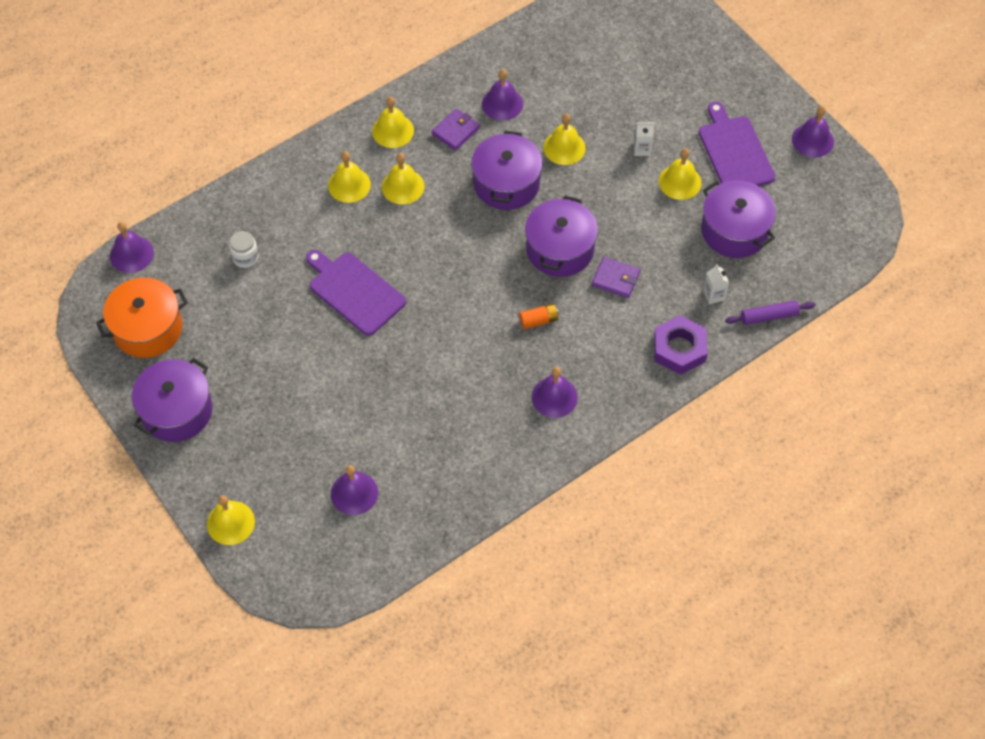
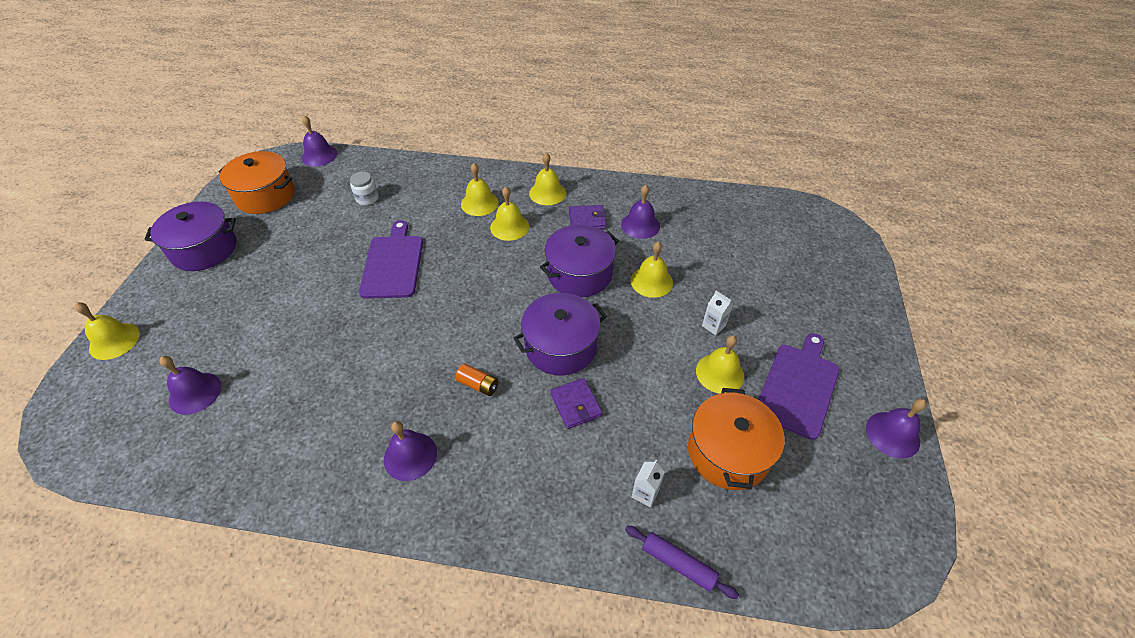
camera: 45 degrees right, 10 degrees down
(679, 349) = (558, 514): purple nut -> none
(734, 230) = (728, 452): purple pot -> orange pot

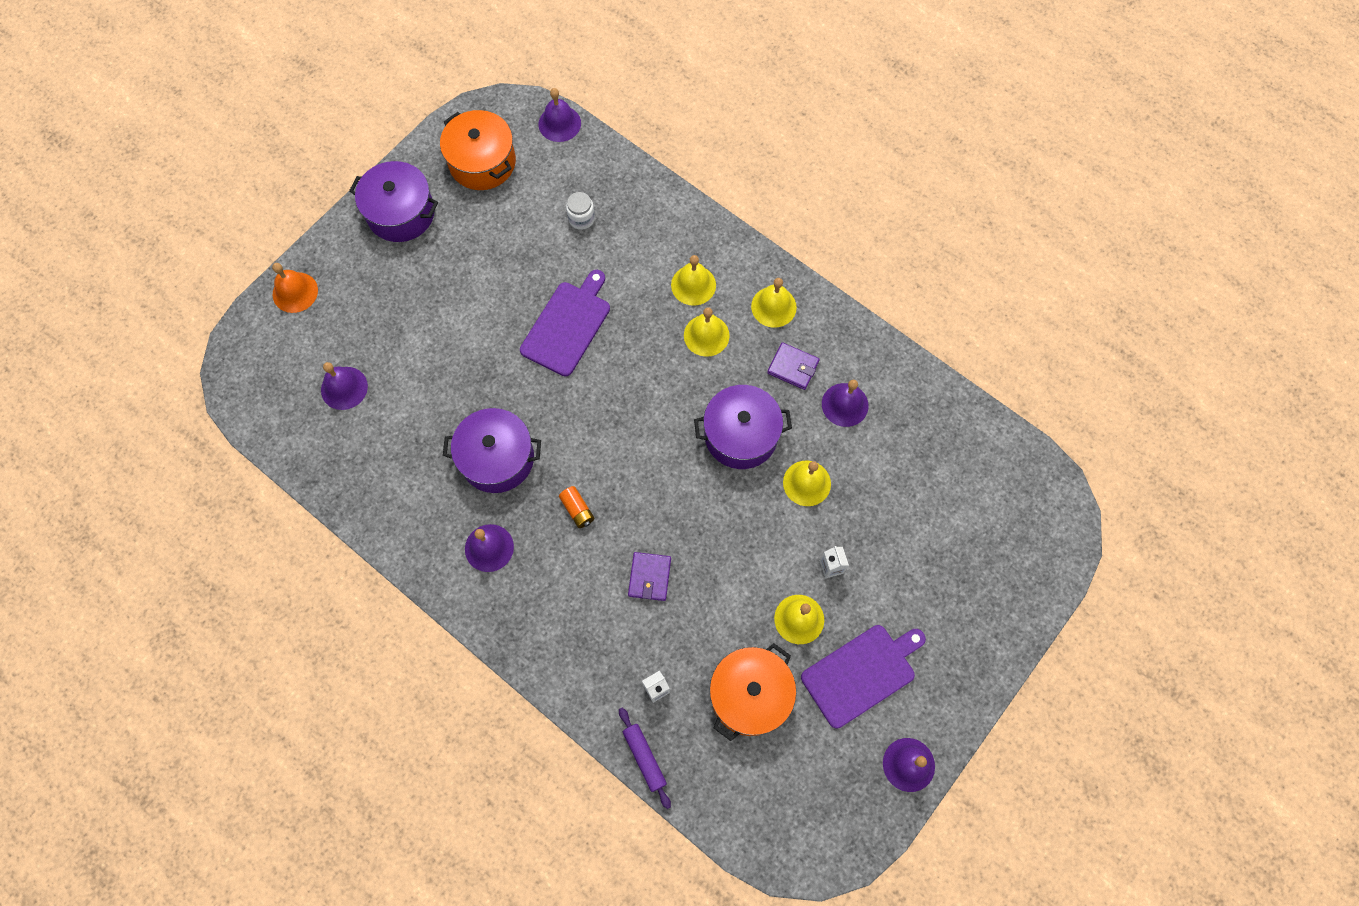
camera: 30 degrees right, 20 degrees up
(114, 341) = (295, 292): yellow bell -> orange bell
(561, 346) = (672, 510): purple pot -> purple pot (497, 458)

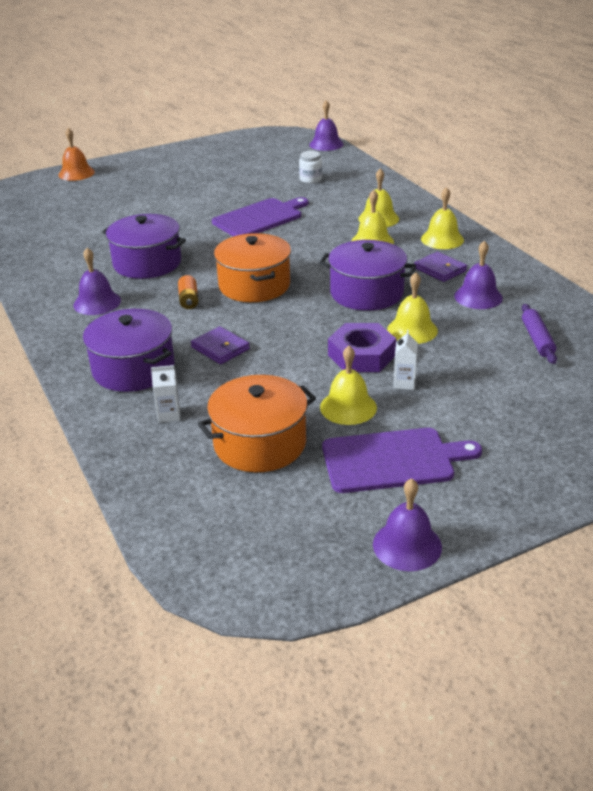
camera: 25 degrees right, 35 degrees down
(344, 388) = (66, 213): purple bell -> none
(401, 213) = (180, 158): purple pot -> purple pot (133, 369)
(482, 162) = (257, 149): orange pot -> orange pot (254, 285)
(644, 757) = (118, 456): purple rolling pin -> purple rolling pin (537, 339)
(649, 577) = (220, 348): purple wallet -> purple wallet turned 75 degrees counterclockwise
(779, 539) = (361, 355): none -> purple nut

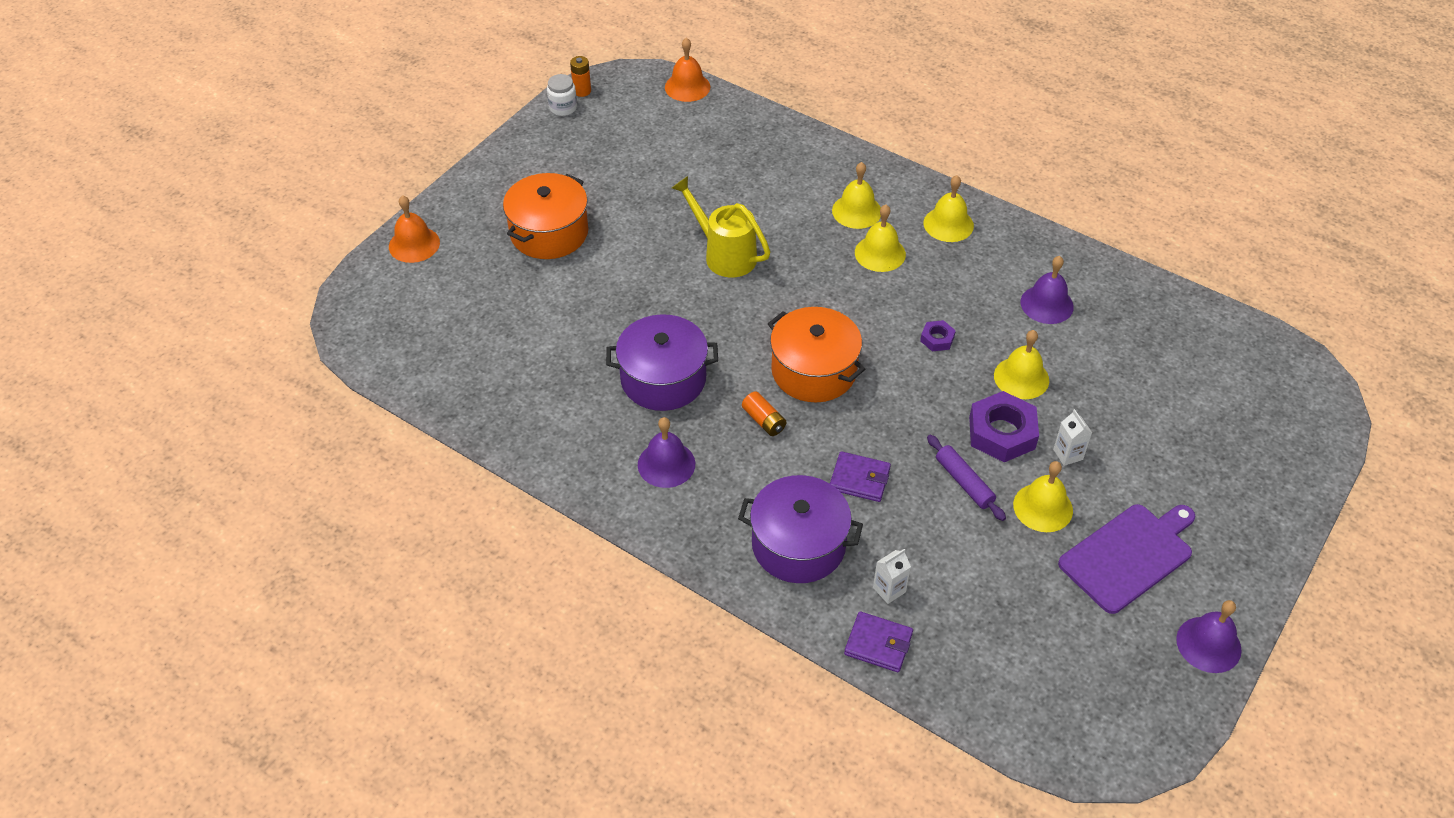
camera: 30 degrees left, 15 degrees up
(256, 134) = (582, 91): none -> orange battery
(260, 218) = (724, 254): purple cutting board -> yellow watering can
(260, 443) = (1002, 587): orange pot -> orange pot (549, 233)
(310, 179) = (724, 163): white jar -> white jar (563, 108)
(326, 144) = (687, 87): purple bell -> orange bell
(366, 293) = (937, 339): purple pot -> purple nut
(440, 269) = (981, 275): purple wallet -> purple wallet (878, 644)
(537, 339) = (1140, 346): purple rolling pin -> purple rolling pin (964, 482)

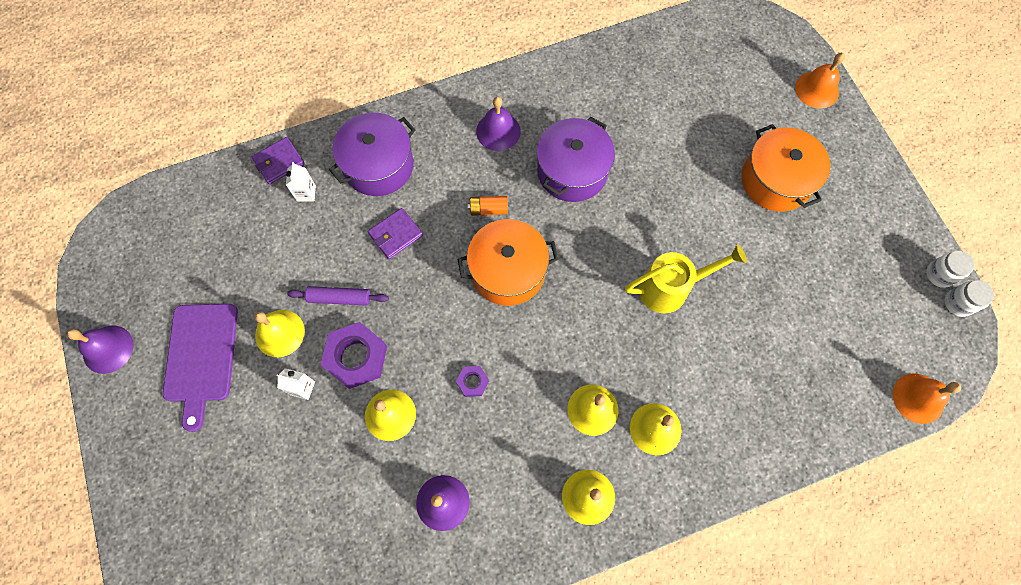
camera: 125 degrees right, 20 degrees up
(582, 91) = (958, 303): orange battery -> white jar

